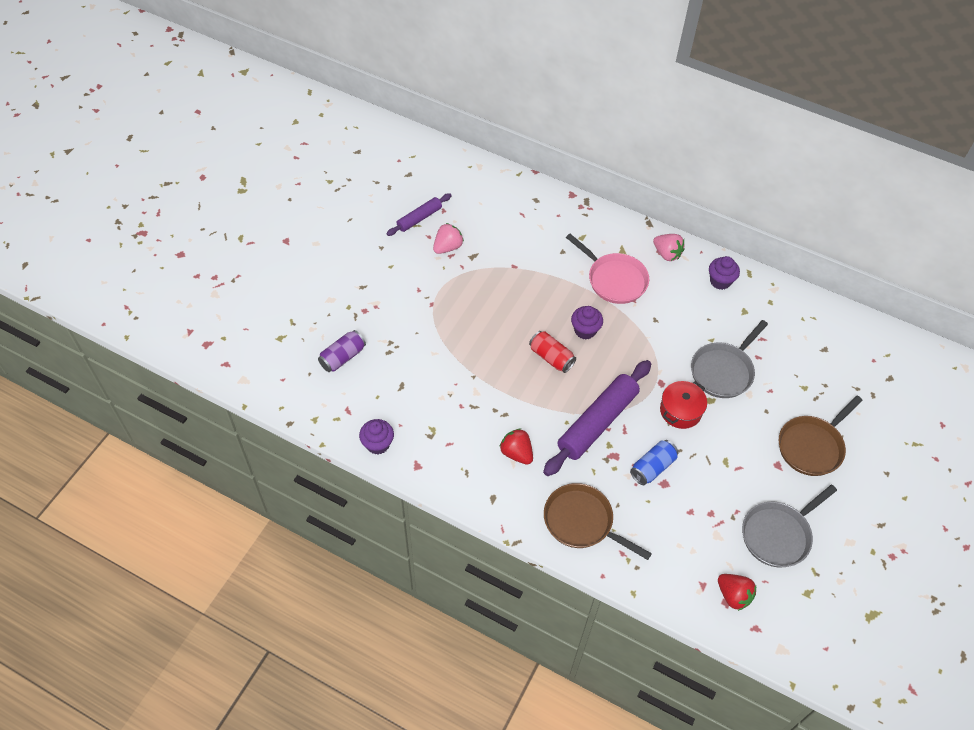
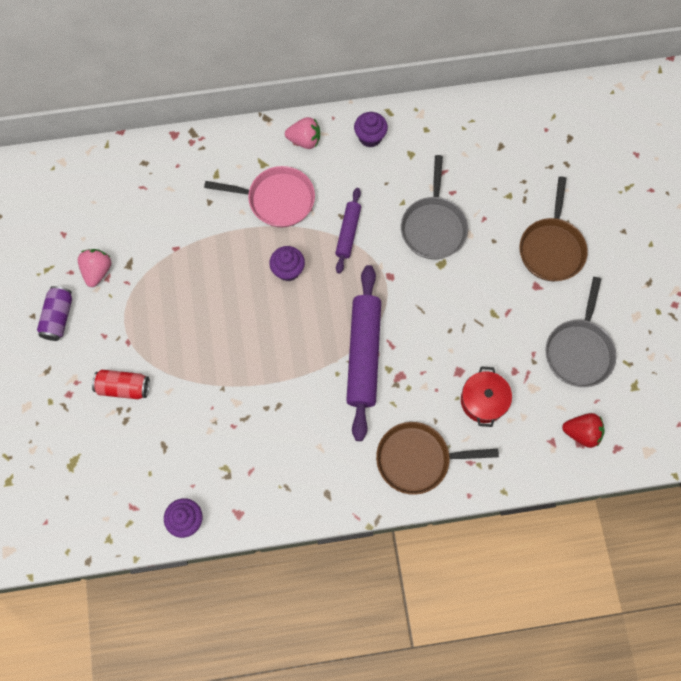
camera: 35 degrees left, 15 degrees up
(342, 357) = (85, 457): purple can -> purple can (58, 317)
(419, 218) = (46, 259): purple rolling pin -> purple rolling pin (348, 233)
(516, 453) = (316, 436): red strawberry -> none
(551, 357) = (278, 319): red can -> red can (124, 387)
(652, 467) = (439, 363): blue can -> none
(680, 411) = (424, 292): red pot -> red pot (483, 401)

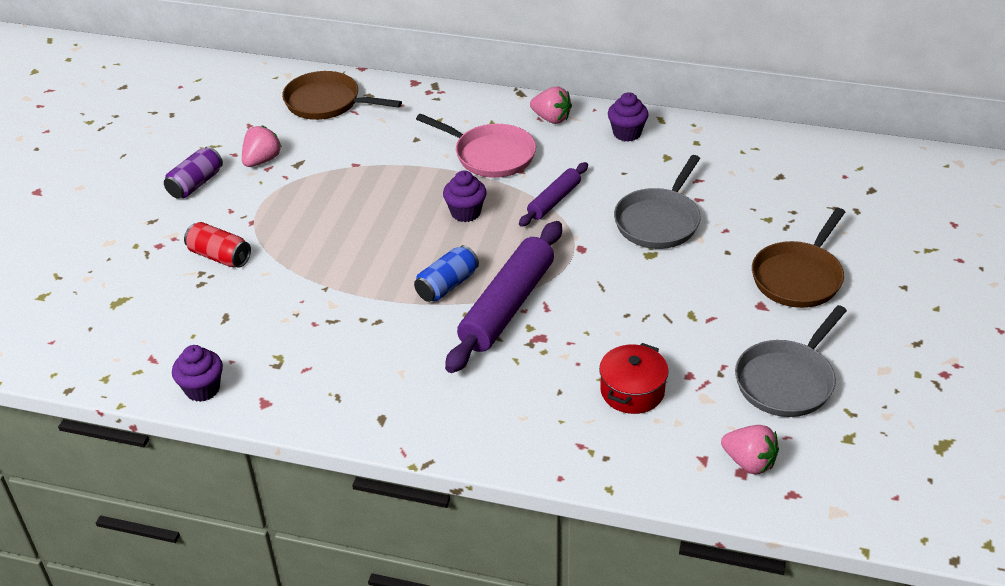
camera: 25 degrees right, 30 degrees down
(311, 351) = (447, 285): none -> blue can
(418, 459) = (515, 421): brown pan -> brown pan (327, 103)
(581, 432) = (749, 462): red strawberry -> pink strawberry

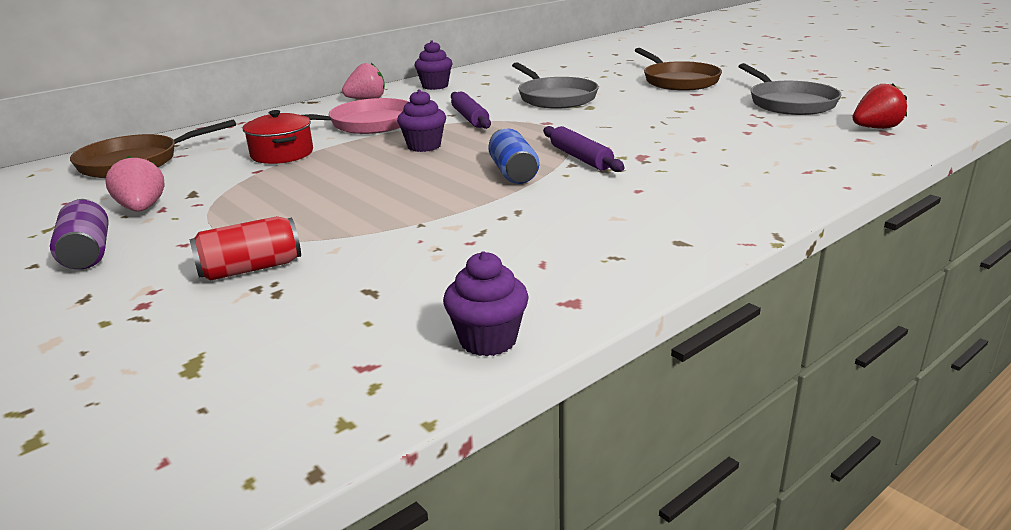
camera: 55 degrees left, 15 degrees down
(507, 306) = (580, 158): purple rolling pin -> purple rolling pin, size x0.54
(632, 391) = (752, 142): red pot -> red pot (282, 154)
(749, 462) = (875, 128): pink strawberry -> red strawberry

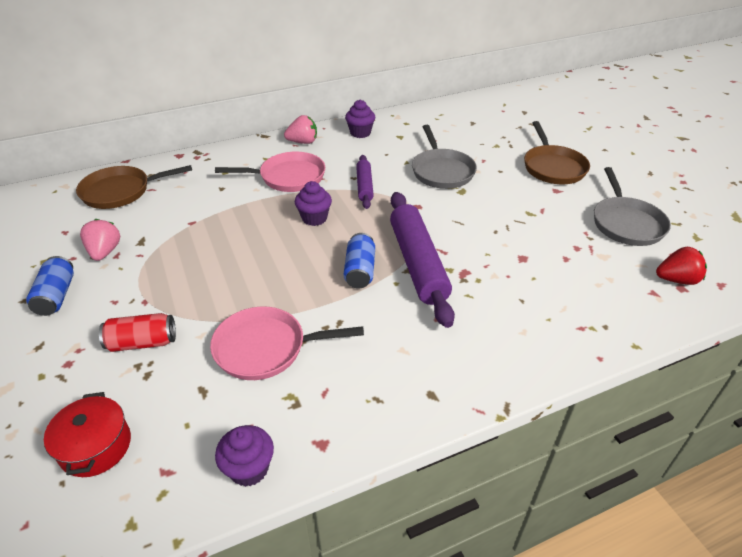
camera: 15 degrees right, 15 degrees up
(87, 253) = (56, 296): purple can -> blue can
(282, 154) = (215, 204): red pot -> red pot (96, 447)
(436, 244) = (266, 348): none -> pink pan
(580, 158) = (418, 263): purple rolling pin -> purple rolling pin, size x1.84

